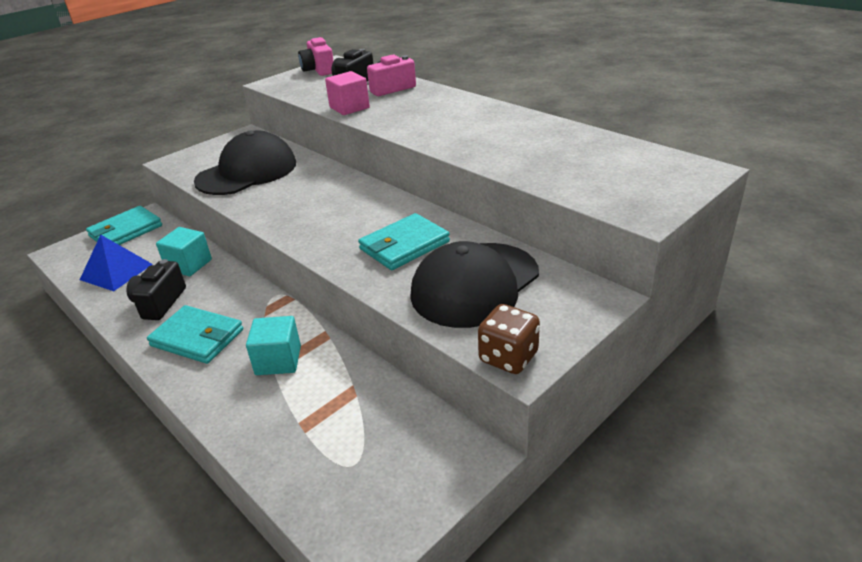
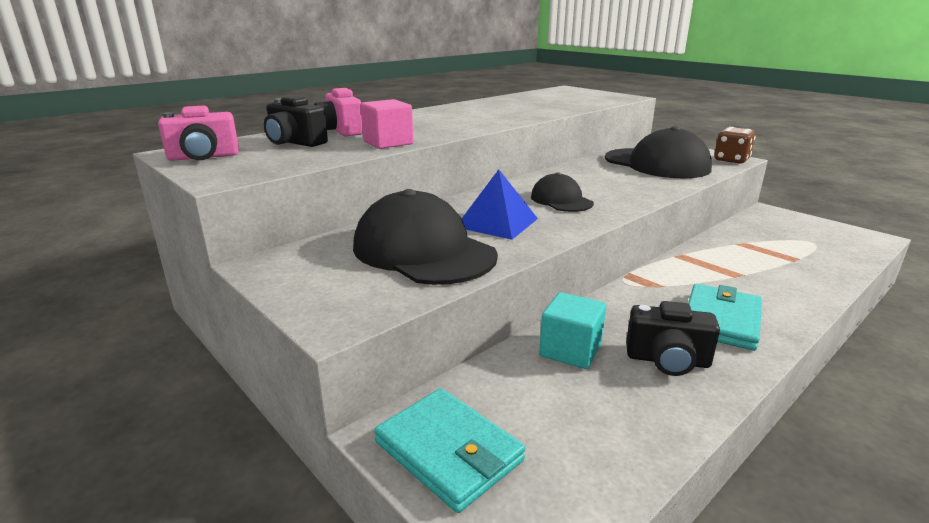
camera: 90 degrees left, 10 degrees down
(116, 272) = (597, 427): blue pyramid -> blue pyramid (497, 222)
(278, 360) = (727, 273): turquoise cube -> none
(338, 218) = (561, 200): none -> black cap
(404, 245) = (609, 179): turquoise wallet -> none

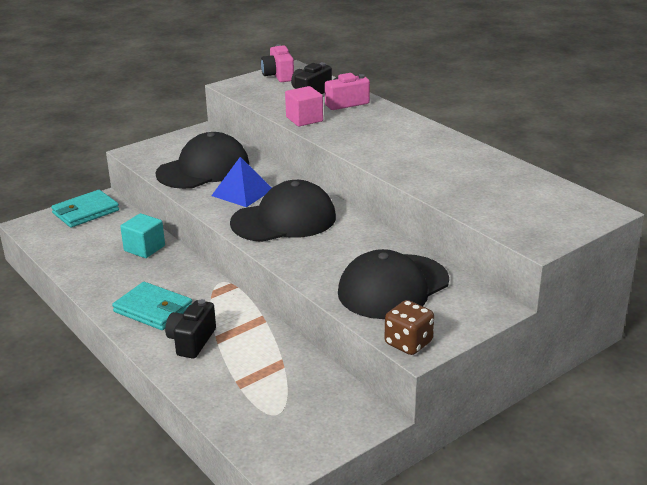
camera: 95 degrees right, 5 degrees up
(561, 200) = (284, 220): black cap -> black cap, size x1.83
(667, 360) = (120, 278): black camera -> black camera (192, 341)

